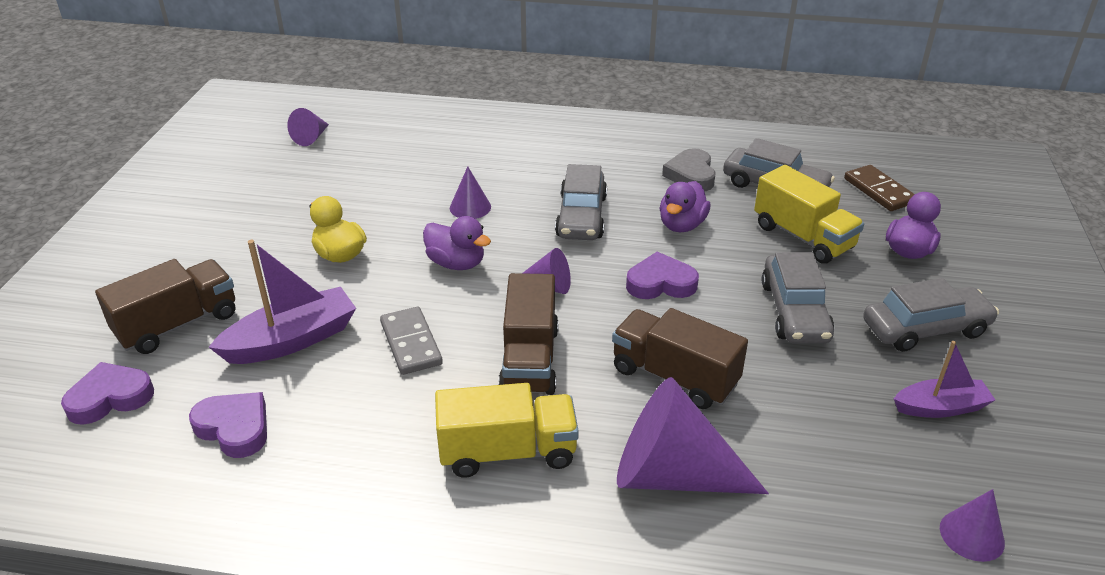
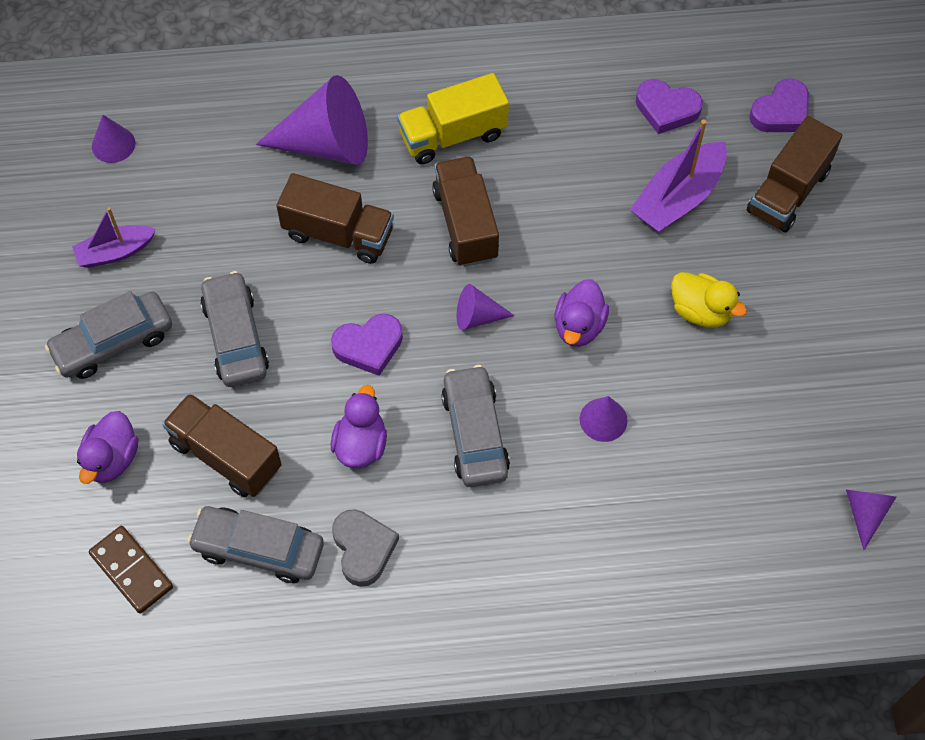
camera: 165 degrees right, 25 degrees up
(411, 343) = (574, 218): grey domino -> none
(456, 263) = (579, 326): purple duck -> purple duck turned 90 degrees counterclockwise
(803, 237) = (226, 456): yellow truck -> brown truck

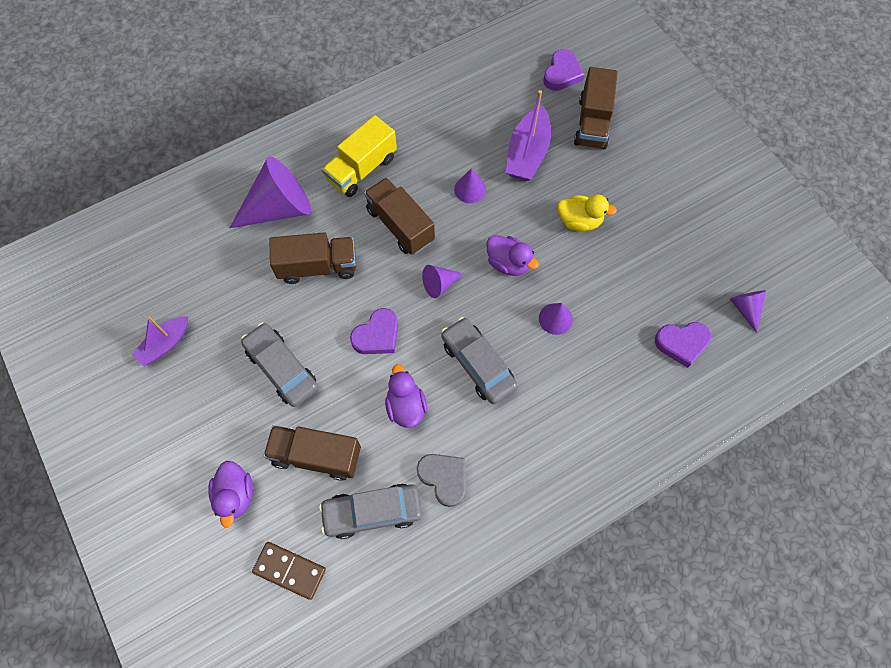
camera: 25 degrees left, 5 degrees up
(113, 144) = (126, 268): purple cone -> purple cone (470, 189)
(113, 342) = (195, 410): grey car -> none
(579, 326) = (508, 263): purple duck -> purple duck turned 45 degrees counterclockwise
(666, 109) = (490, 99): purple heart -> purple heart (681, 343)

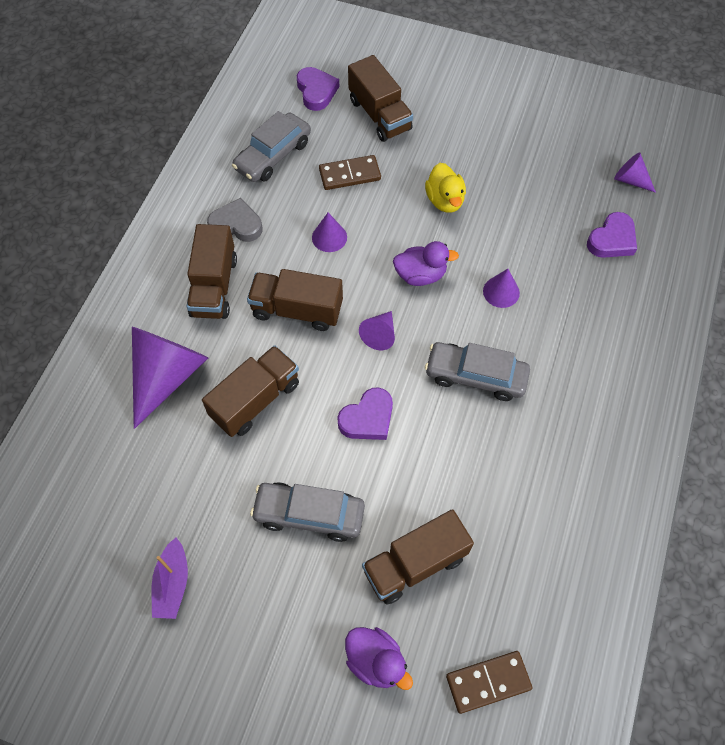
camera: 40 degrees left, 5 degrees down
(362, 169) = (214, 286): yellow truck -> brown truck
(372, 512) = (508, 569): grey car -> grey car (273, 155)
(377, 335) = (367, 418): purple heart -> purple heart turned 45 degrees clockwise
(406, 406) = (450, 458): purple duck -> none
(444, 478) = (538, 491): grey heart -> grey heart (236, 225)
(527, 153) = (350, 175): purple boat -> brown domino
(579, 221) = (445, 200): yellow duck -> yellow duck turned 105 degrees clockwise

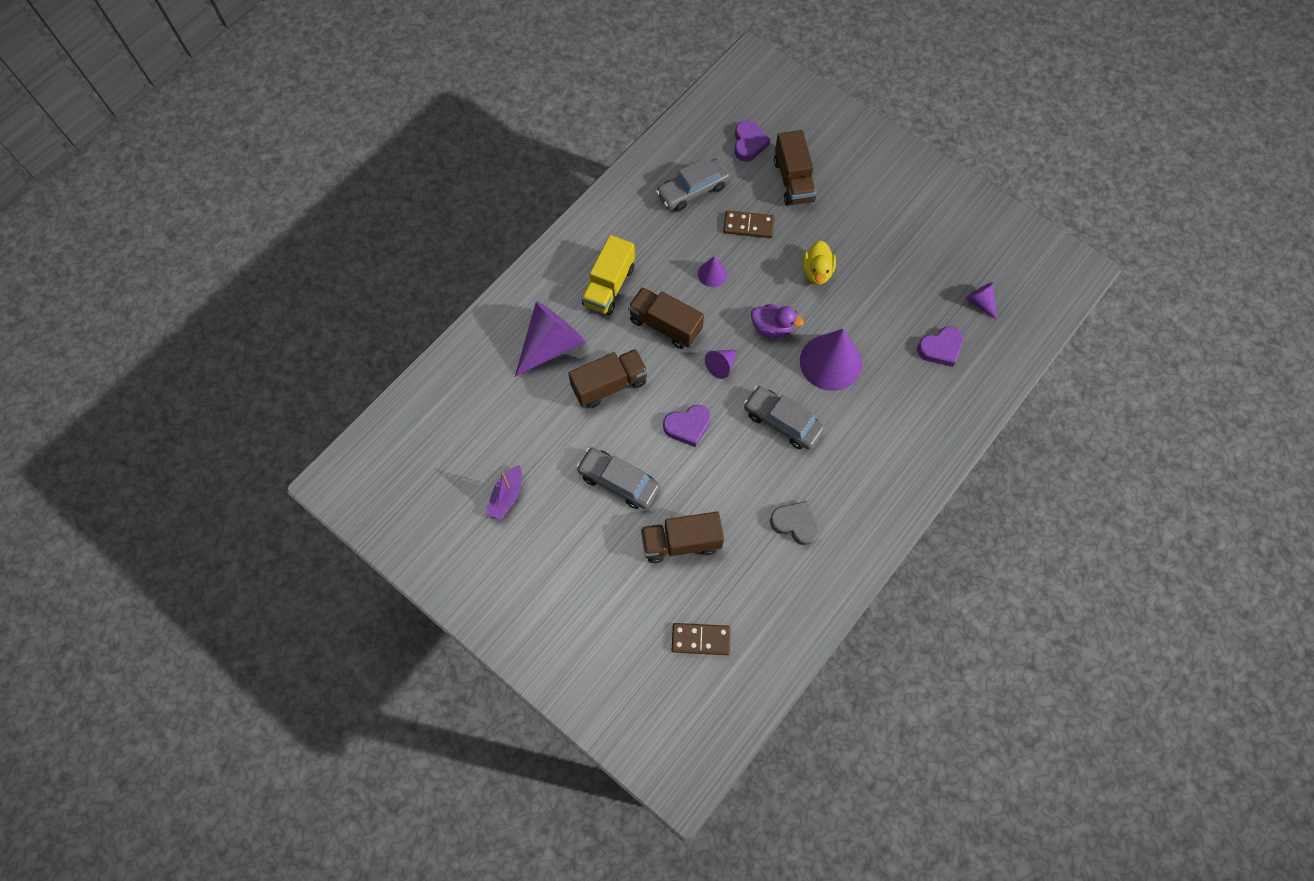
camera: 20 degrees right, 5 degrees up
(214, 286) = (609, 286): brown truck -> yellow truck
(236, 225) = (643, 241): grey heart -> grey heart (795, 524)
(376, 661) = (628, 598): purple duck -> none
(501, 292) = (830, 362): purple cone -> purple cone, size x2.04

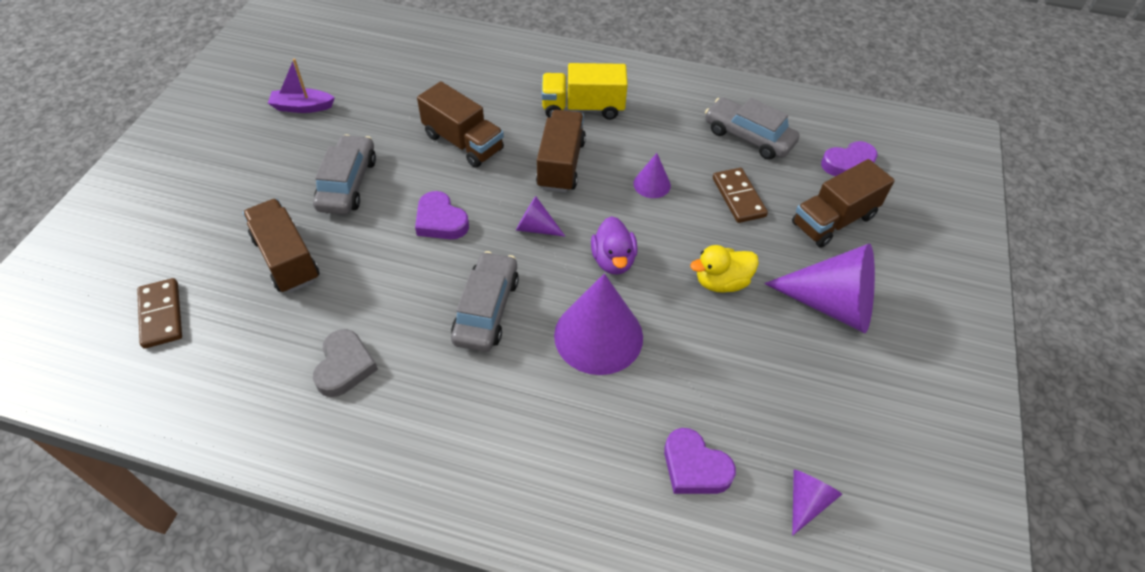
camera: 65 degrees right, 15 degrees down
(551, 345) = (489, 88): purple cone -> purple cone (831, 304)

